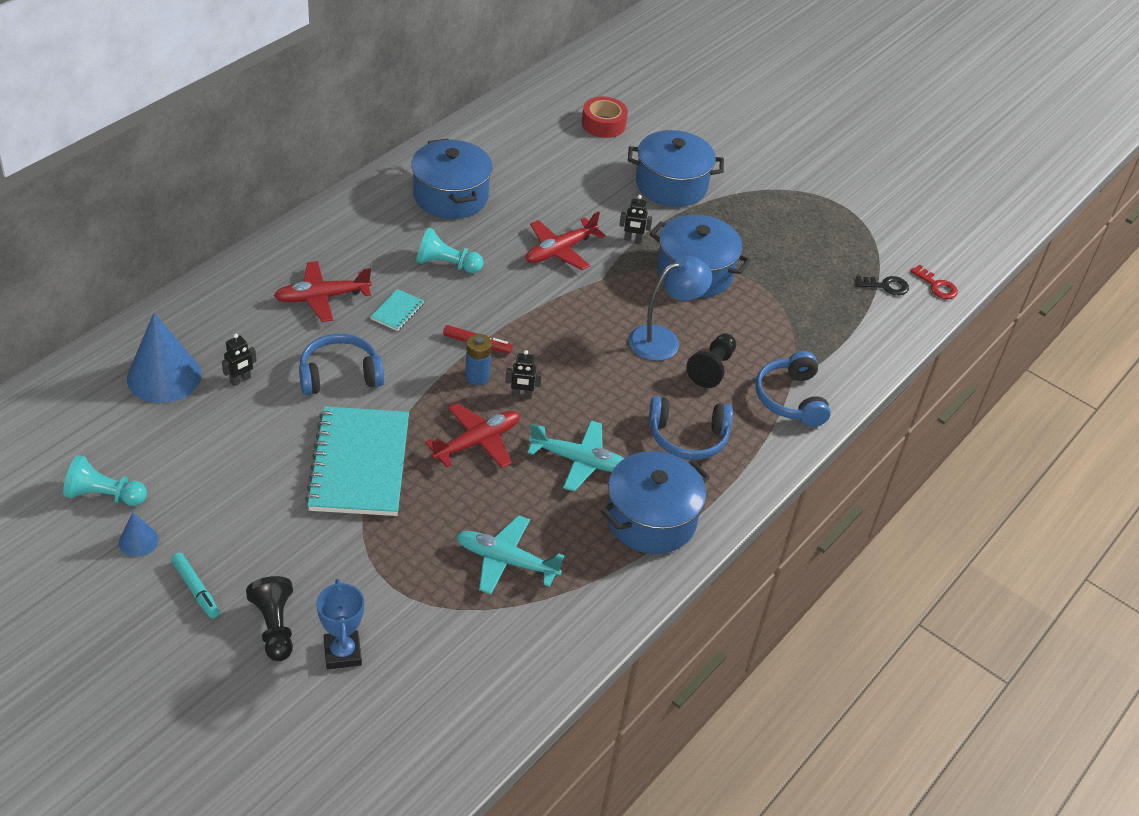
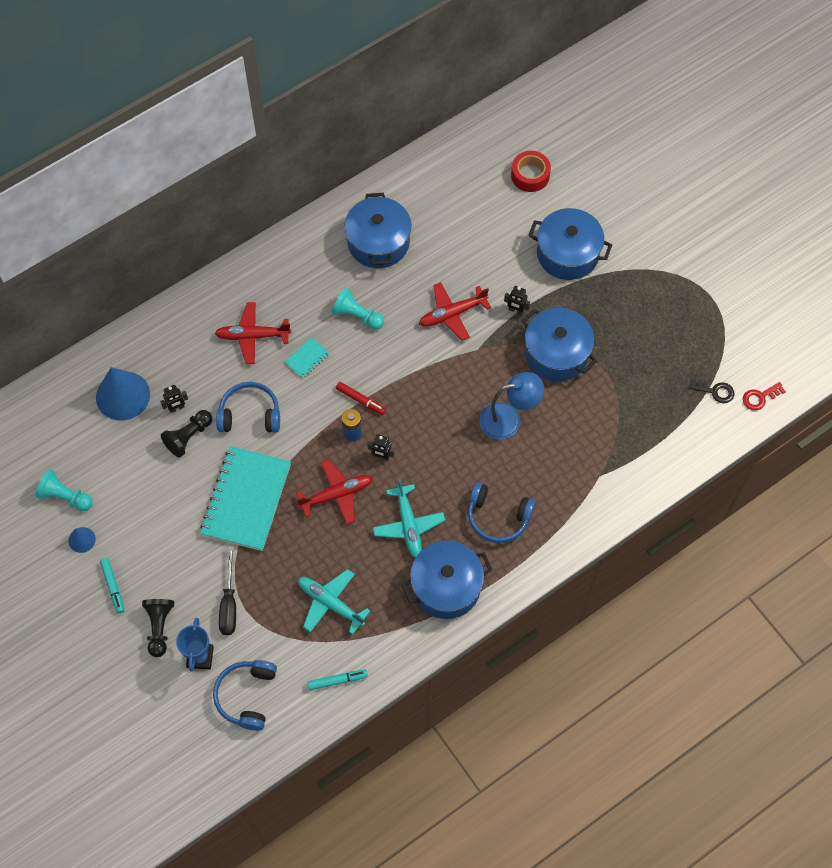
camera: 20 degrees right, 20 degrees up
(367, 583) = (229, 604): none -> black screwdriver
(543, 648) = (337, 680): none -> turquoise marker
(579, 461) = (408, 525): turquoise plane -> turquoise plane turned 45 degrees clockwise
(712, 368) = (538, 454): black pawn -> black pawn (188, 437)
(790, 399) = (592, 494): blue headphones -> blue headphones (247, 696)
(936, 286) = (760, 397): red key -> red key turned 90 degrees clockwise

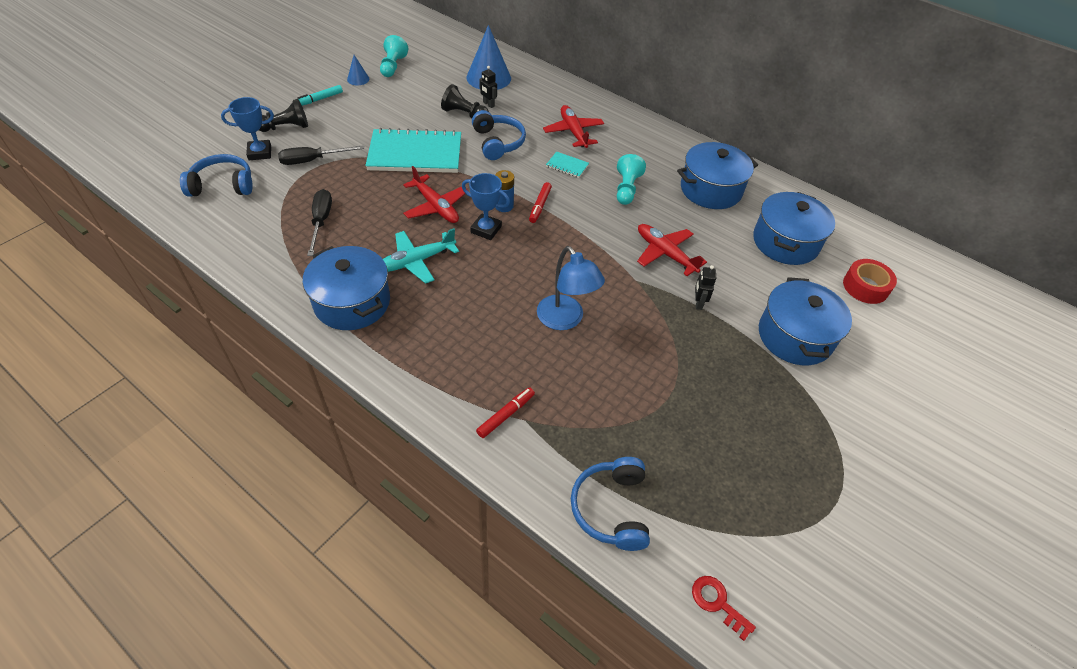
camera: 70 degrees right, 15 degrees down
(330, 603) = (321, 221): turquoise plane -> black screwdriver
(337, 680) = (239, 239): turquoise marker -> none
(381, 456) = (486, 229): black robot -> blue trophy
(498, 517) = (444, 331): blue headphones -> blue headphones (611, 508)
(556, 353) = (665, 348): blue pot -> blue pot (785, 242)
(592, 488) = (506, 415): none -> red marker
(715, 391) = (698, 536): black key -> none

